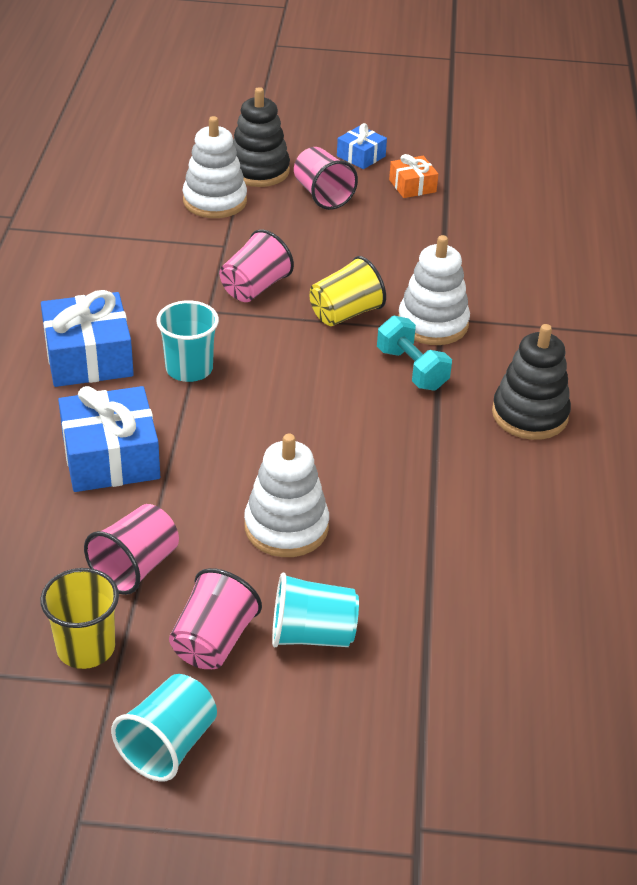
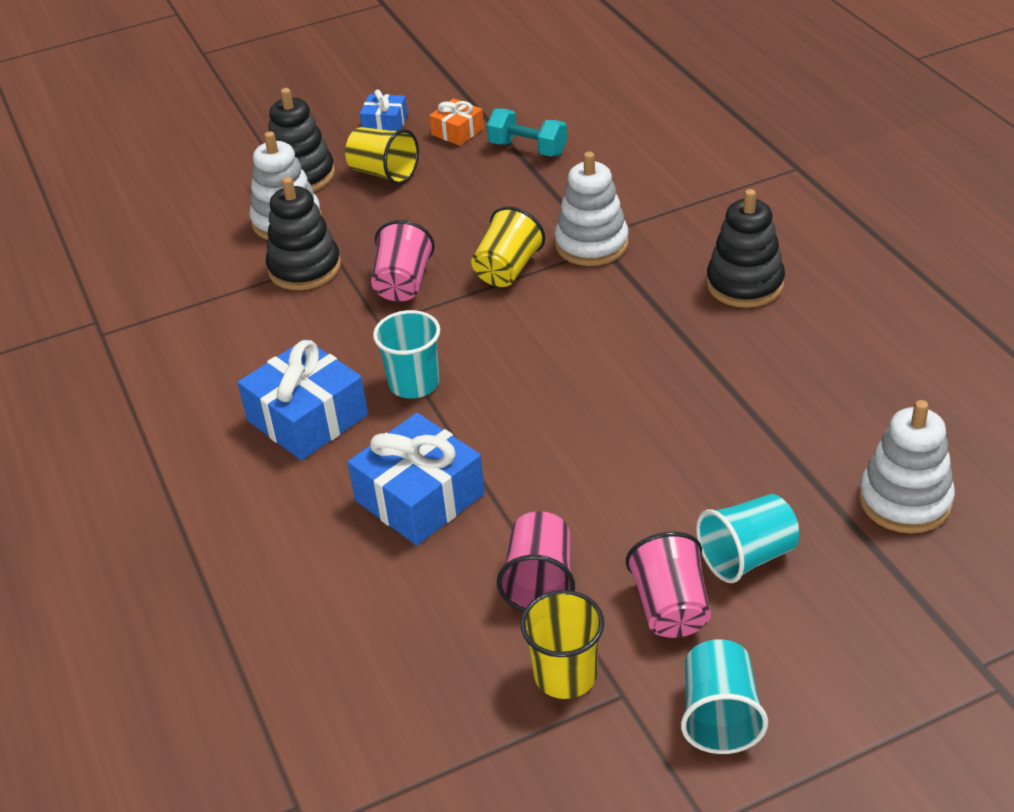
camera: 25 degrees left, 0 degrees up
(193, 243) = (304, 268): none -> black stacking toy
(286, 527) = (637, 478): white stacking toy -> white stacking toy (905, 500)
(322, 195) = (383, 173): pink cup -> yellow cup
(412, 369) = (612, 291): turquoise dumbbell -> turquoise dumbbell (527, 149)

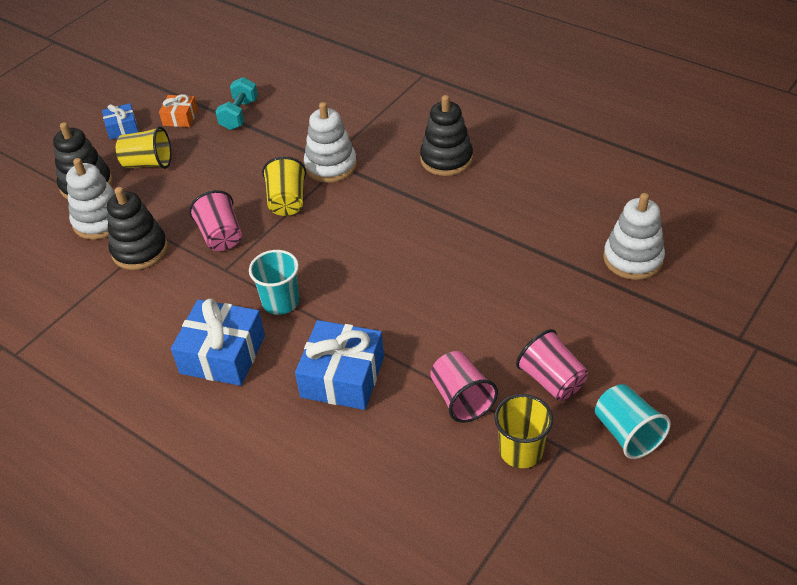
camera: 30 degrees left, 5 degrees up
(527, 149) = (239, 115): turquoise dumbbell -> turquoise dumbbell turned 75 degrees counterclockwise
(747, 557) = (572, 329): turquoise cup -> none

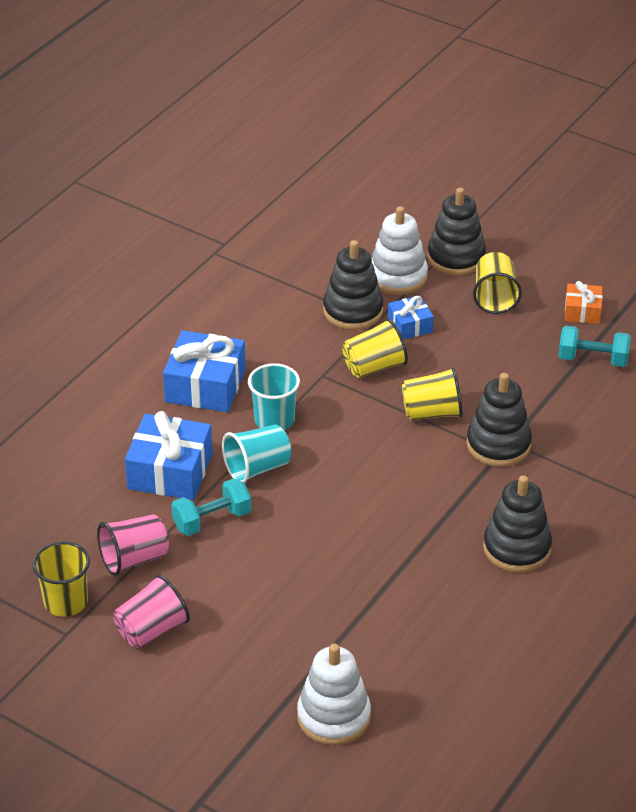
camera: 85 degrees right, 5 degrees down
(122, 128) = (558, 268): blue gift -> blue gift (410, 325)
(221, 236) = (374, 367): pink cup -> yellow cup
(331, 166) = (498, 445): white stacking toy -> black stacking toy
(411, 342) = (212, 520): none -> turquoise dumbbell
(627, 433) = (77, 685): turquoise cup -> turquoise cup (257, 468)

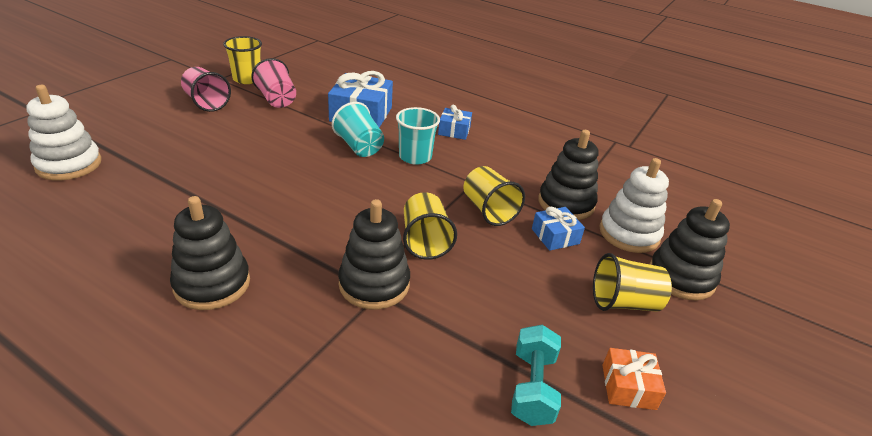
camera: 85 degrees right, 5 degrees down
(205, 386) = (454, 131): blue gift -> blue gift, size x0.55
(212, 520) = (306, 127): turquoise dumbbell -> none

